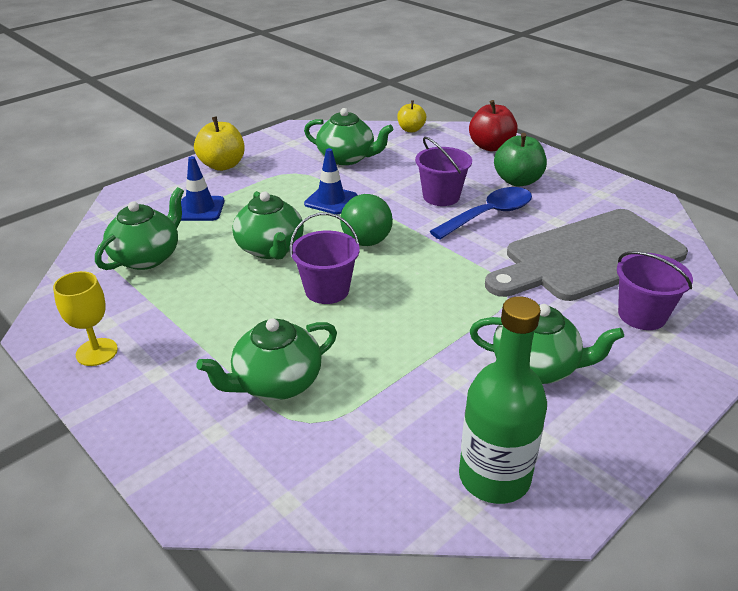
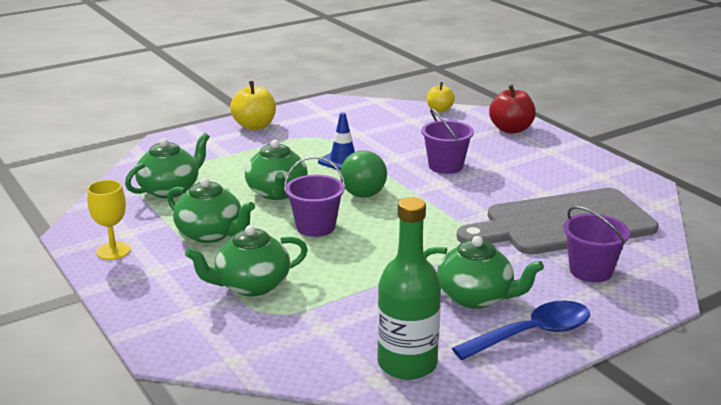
camera: 10 degrees right, 10 degrees down
(200, 209) = (225, 158): blue traffic cone -> none
(347, 158) = (370, 129): green teapot -> green teapot (211, 234)
(488, 215) = (484, 184): blue spoon -> blue spoon (532, 334)
(517, 181) = (524, 159): green apple -> none

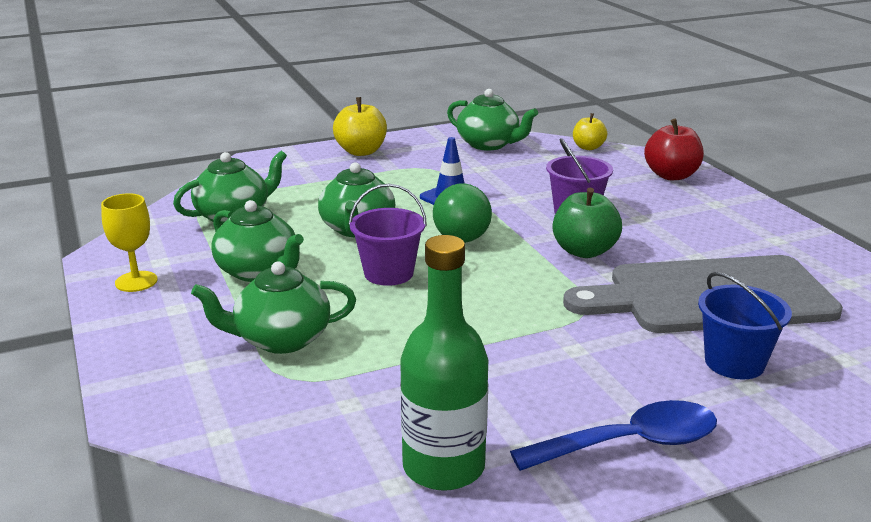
camera: 10 degrees right, 0 degrees up
(461, 196) = (584, 251): none -> green apple
(476, 297) = (566, 384): green teapot -> green teapot (489, 144)
(590, 271) = (734, 362): purple bucket -> blue bucket

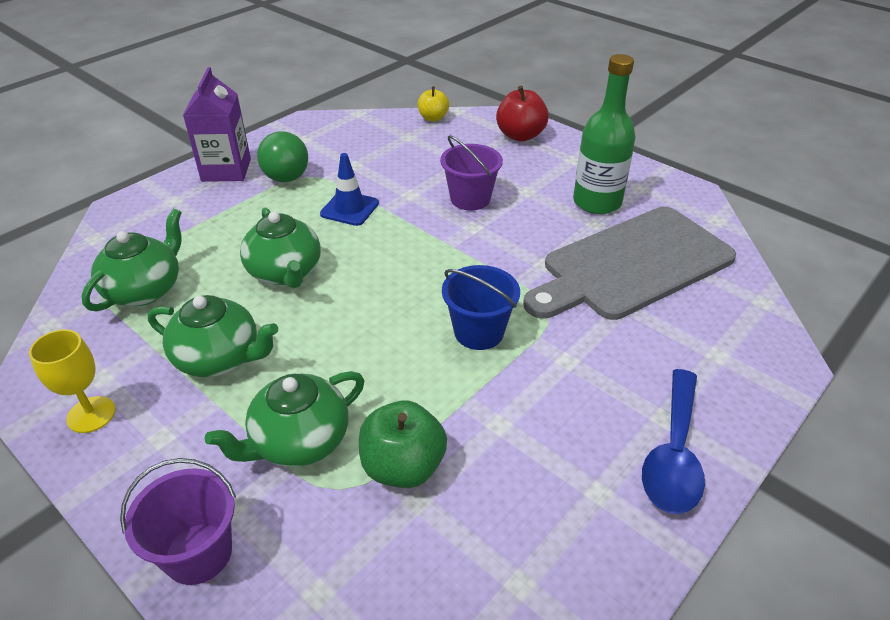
camera: 25 degrees left, 15 degrees up
(361, 151) = (226, 170): yellow apple -> purple carton
(388, 273) = (350, 321): purple bucket -> purple bucket (198, 553)
(443, 467) = (547, 543): green bottle -> green bottle (597, 202)
(464, 234) = (389, 250): green light bulb -> green light bulb (286, 172)
(489, 144) = (344, 133): green teapot -> none
(584, 251) = (504, 242): green apple -> green apple (403, 467)
(629, 444) = (673, 453): blue spoon -> blue spoon turned 150 degrees clockwise
(734, 362) = (692, 333): blue bucket -> blue bucket (479, 332)

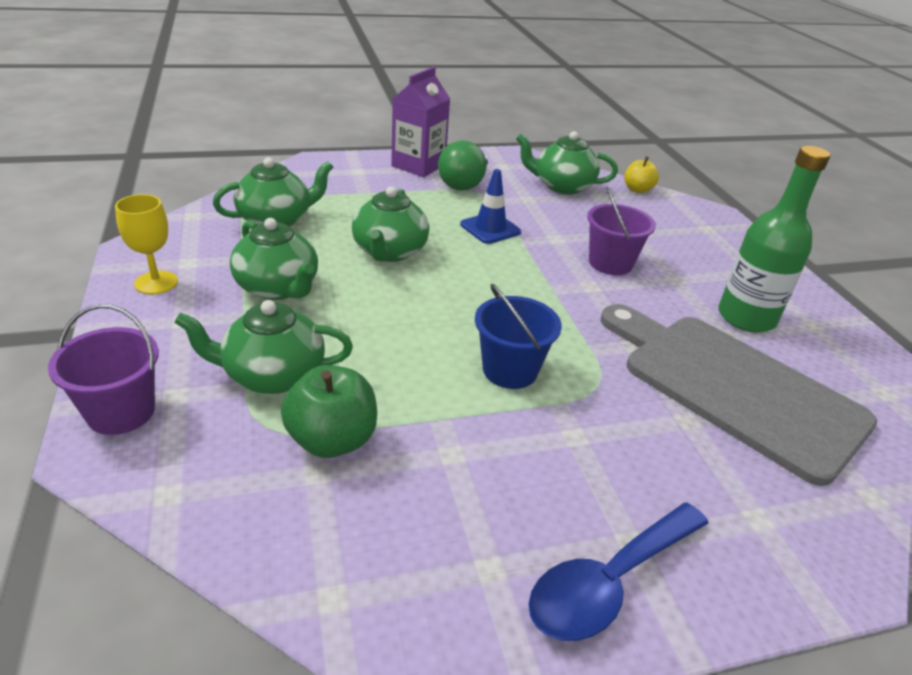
camera: 30 degrees right, 5 degrees down
(371, 139) = (562, 186): none -> green teapot
(520, 135) = (714, 233): red apple -> none
(632, 265) = (733, 388): grey cutting board -> grey cutting board turned 45 degrees clockwise

